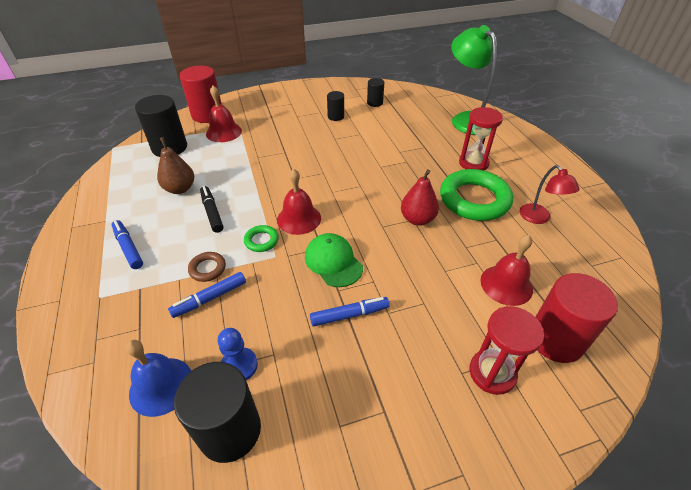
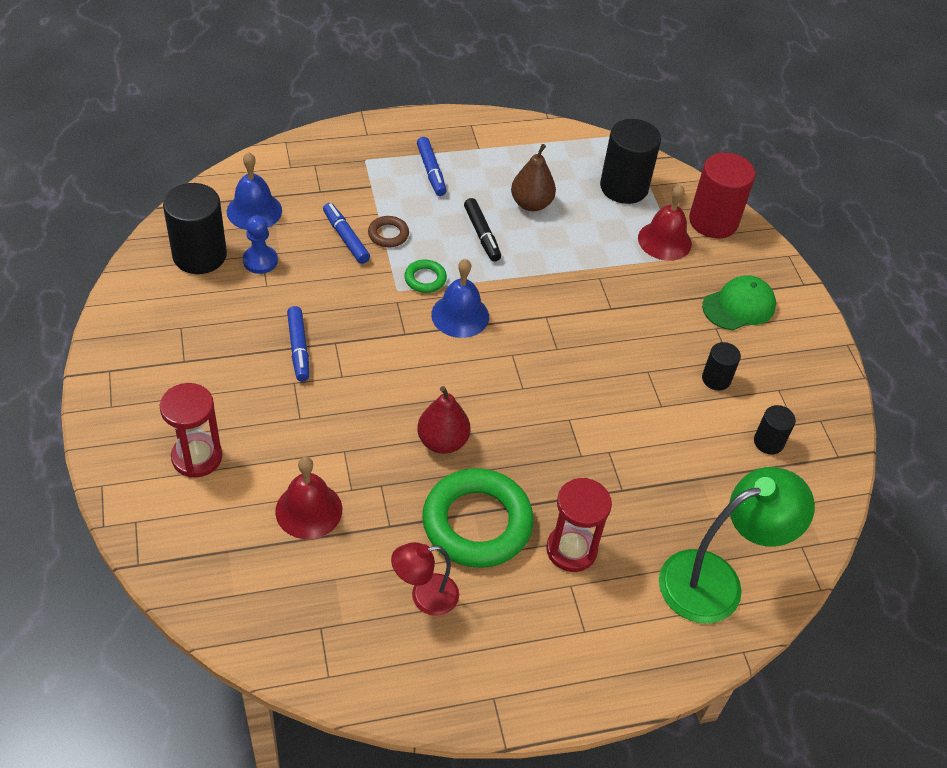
camera: 90 degrees right, 5 degrees up
(128, 248) = (431, 171): blue marker -> blue marker turned 105 degrees clockwise
(212, 212) = (482, 235): black marker -> black marker turned 90 degrees clockwise
(299, 219) = (460, 315): red bell -> blue bell
(333, 262) = (379, 342): green cap -> green cap (739, 306)
(555, 339) = (219, 532): red cylinder -> none

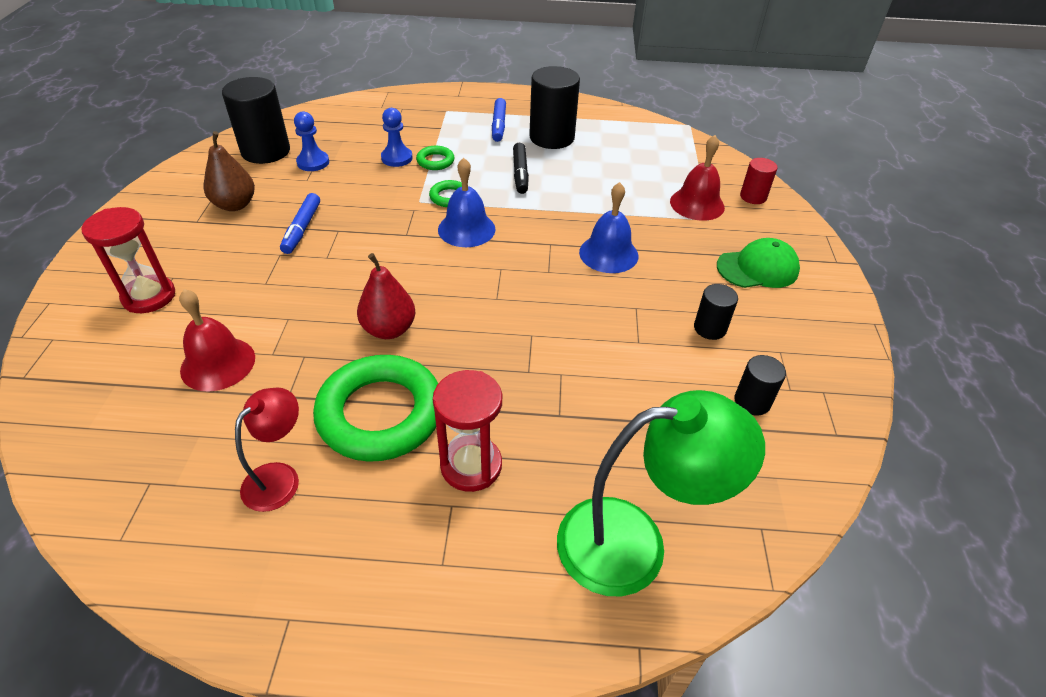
camera: 20 degrees right, 5 degrees down
(254, 211) = (332, 130): blue bell -> blue bell (608, 253)
(346, 238) = (397, 158): blue marker -> blue pawn
(388, 234) = (435, 161): brown ring -> green ring
(424, 597) = (279, 477): red lamp -> red lamp turned 120 degrees clockwise
(531, 204) = (577, 159): brown pear -> brown pear (235, 205)
(624, 187) = (672, 160): black cylinder -> black cylinder (551, 138)
(713, 221) = (753, 197): red cylinder -> red cylinder, size x0.53

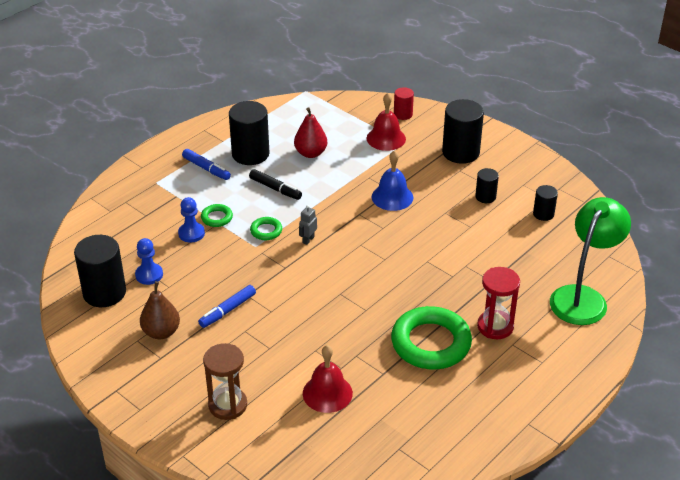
camera: 50 degrees left, 5 degrees down
(149, 296) = (228, 405): red hourglass -> brown hourglass
(279, 477) = (440, 397): red lamp -> none
(302, 229) = (227, 310): blue marker -> blue marker turned 90 degrees clockwise
(389, 329) = (368, 312): red pear -> red pear (310, 153)
(466, 229) = (308, 240): blue bell -> grey robot
(757, 268) = (460, 152): green cap -> black cylinder

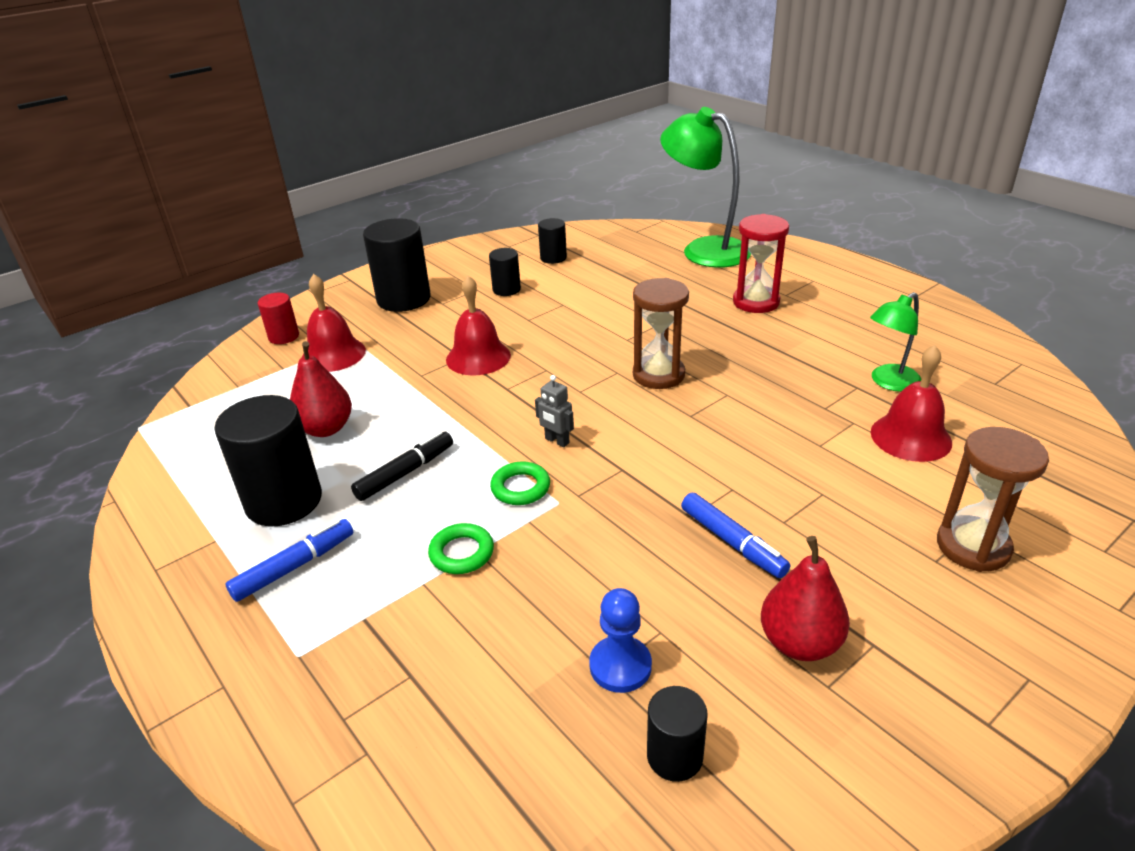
camera: 80 degrees left, 5 degrees down
(104, 293) = (674, 756): black cylinder -> black cylinder, size x0.53
(161, 332) = (799, 643): brown pear -> red pear
(191, 233) = (499, 592): blue pawn -> none
(383, 278) = (658, 375): none -> brown hourglass
(390, 390) = (889, 382): none -> green lamp
(392, 197) = (478, 357): blue bell -> red bell
(431, 343) = (791, 347): green ring -> none

